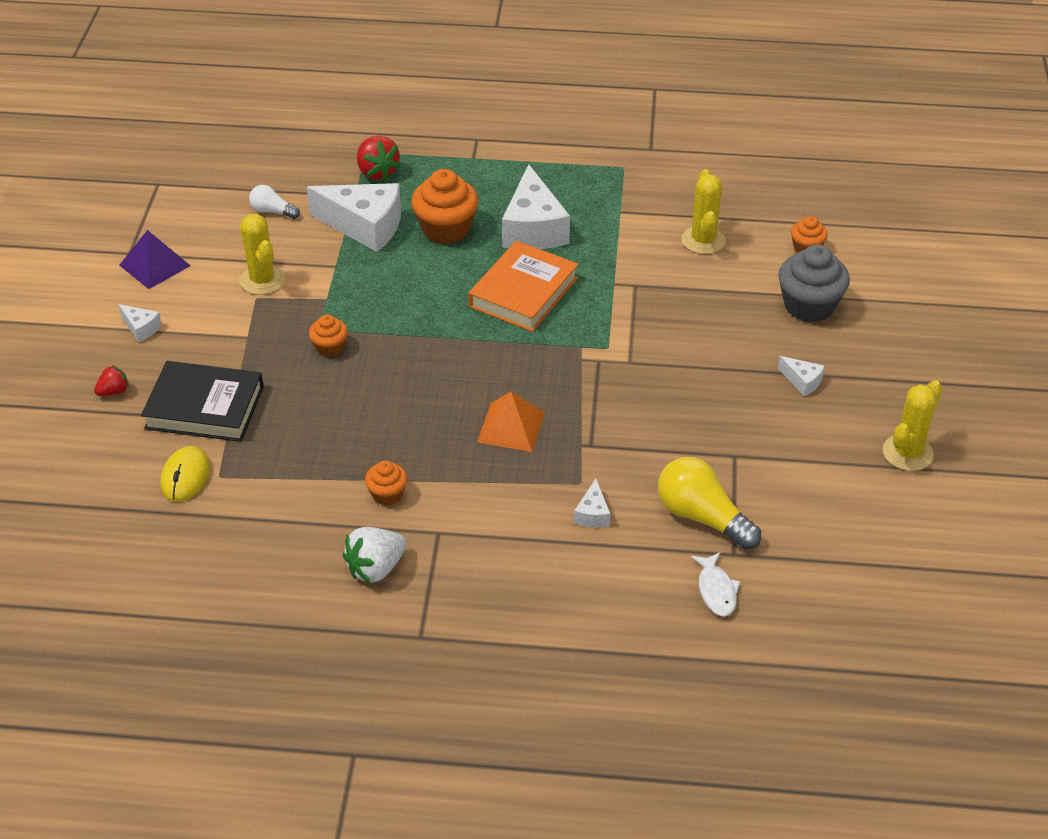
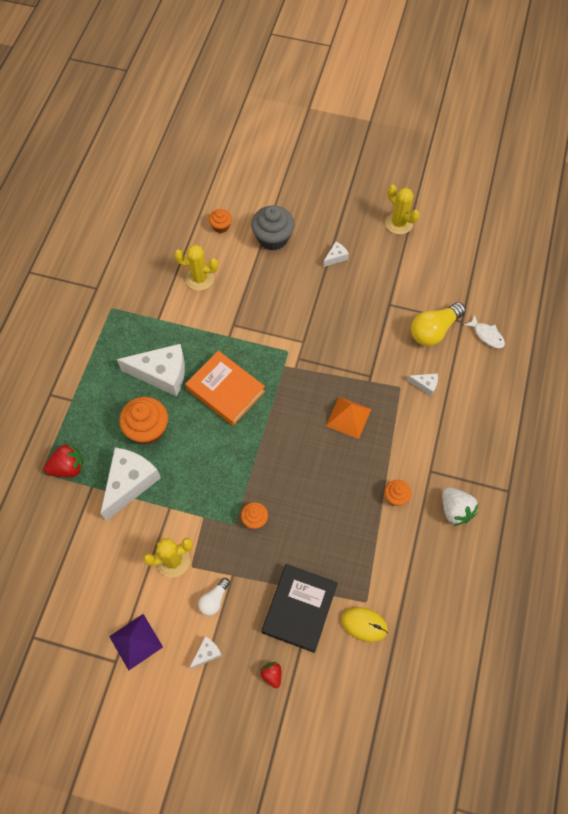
camera: 80 degrees left, 20 degrees up
(272, 211) = (94, 548): white light bulb -> white light bulb (214, 600)
(716, 590) = (487, 335): white fish -> white fish turned 45 degrees clockwise

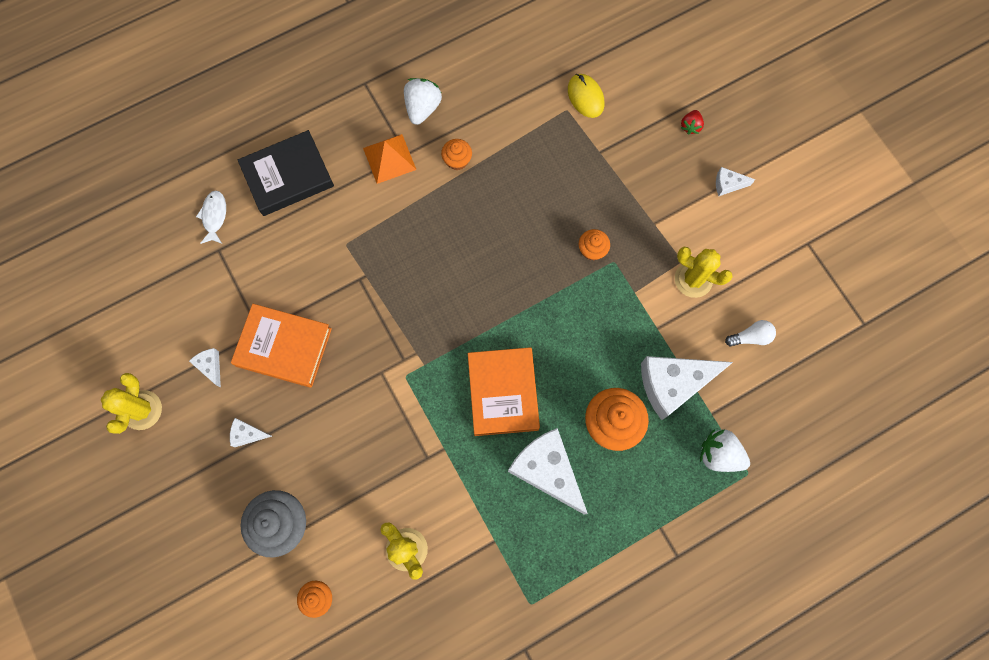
camera: 135 degrees left, 10 degrees up
(68, 467) = (719, 454): red strawberry -> white strawberry
(136, 641) = (778, 243): purple pyramid -> none
(214, 600) = (686, 218): white light bulb -> white light bulb (750, 337)
(299, 609) = (624, 151): black book -> black book (288, 176)
(348, 417) = (421, 260): orange pyramid -> orange pyramid (389, 158)
(367, 308) = (284, 347): none -> orange book
(425, 385) = (322, 225): white cheese -> white cheese (210, 366)
(434, 330) = (253, 266): yellow light bulb -> none

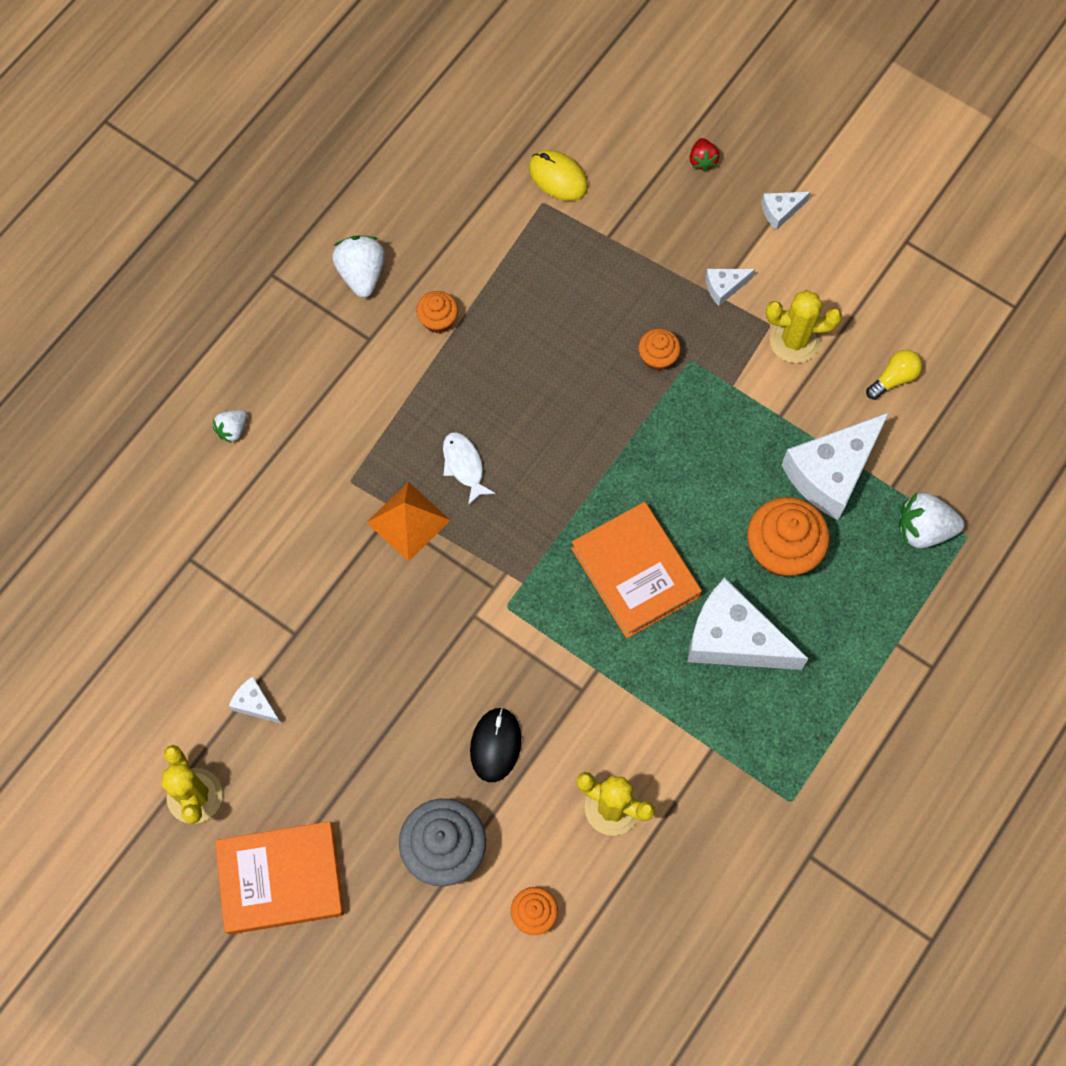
camera: 25 degrees left, 5 degrees down
(214, 216) = (162, 519): white fish -> white fish (464, 465)
(248, 434) = (345, 763): white cheese -> white cheese (724, 287)
(284, 347) = (336, 639): orange book -> orange book (281, 879)
(288, 176) = (232, 430): black book -> white strawberry
(351, 468) = (495, 745): none -> black mouse
(389, 158) = (351, 353): orange pyramid -> orange pyramid (408, 521)
(750, 337) = (893, 379): white light bulb -> yellow light bulb

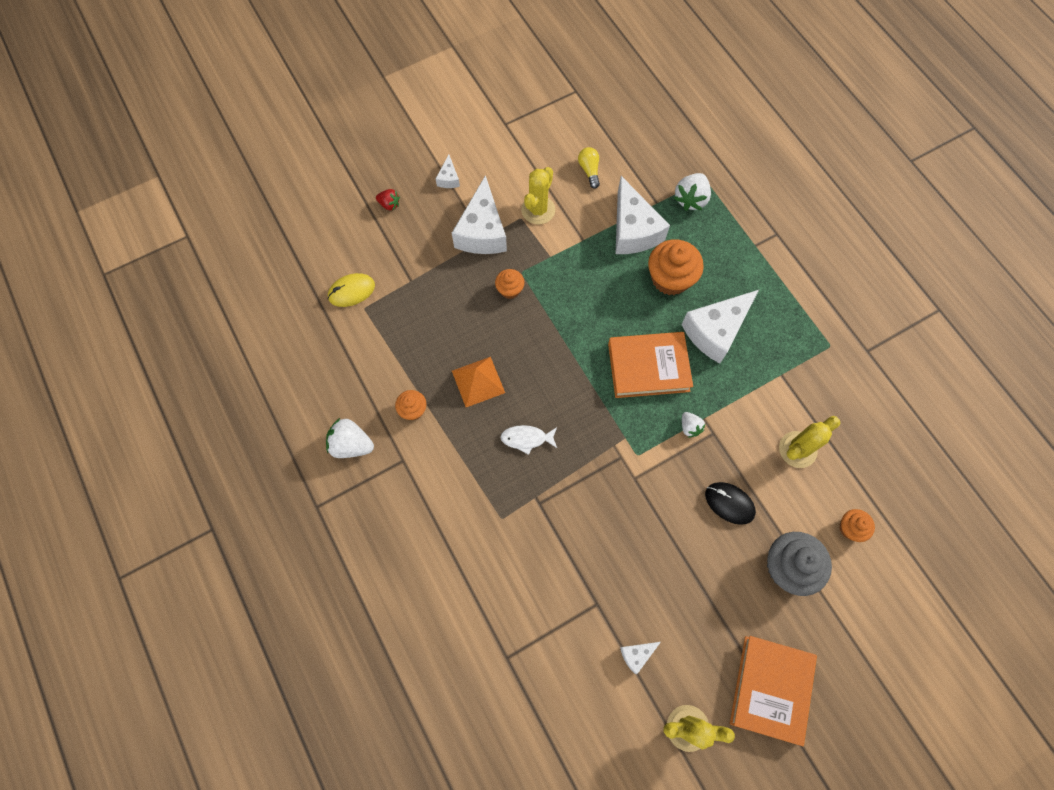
camera: 65 degrees left, 0 degrees up
(232, 430) = (423, 585): white strawberry -> white strawberry (690, 427)
(408, 521) = (549, 492): orange pyramid -> orange pyramid (478, 381)
(724, 287) = (482, 231): white cheese -> white cheese, size x2.22

